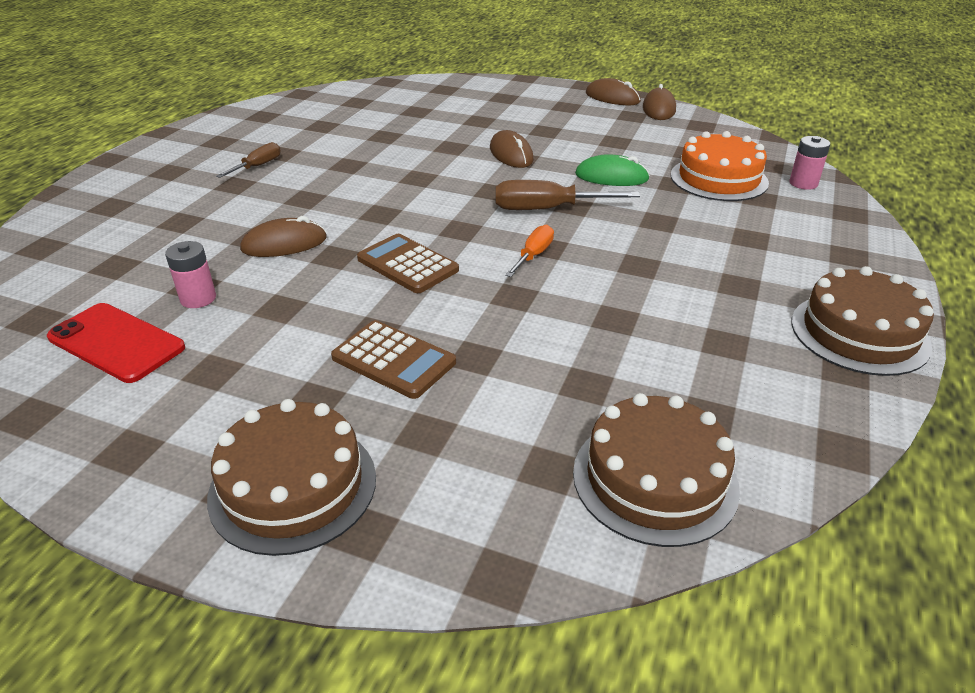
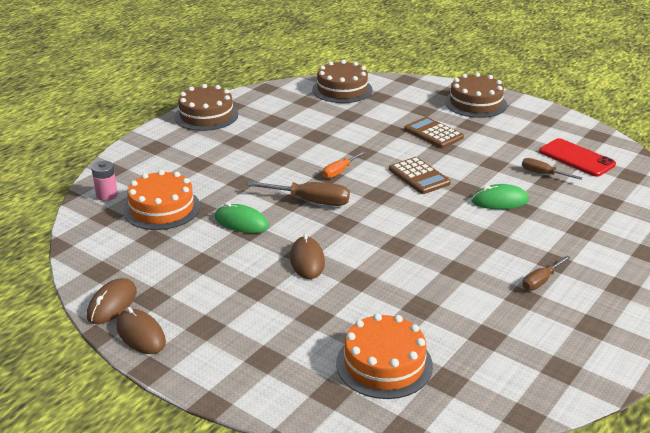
camera: 165 degrees left, 5 degrees down
(198, 298) = (543, 174): pink battery -> brown screwdriver
(284, 244) = (499, 201): brown mouse -> green mouse
(409, 104) = (384, 364): none -> orange cake

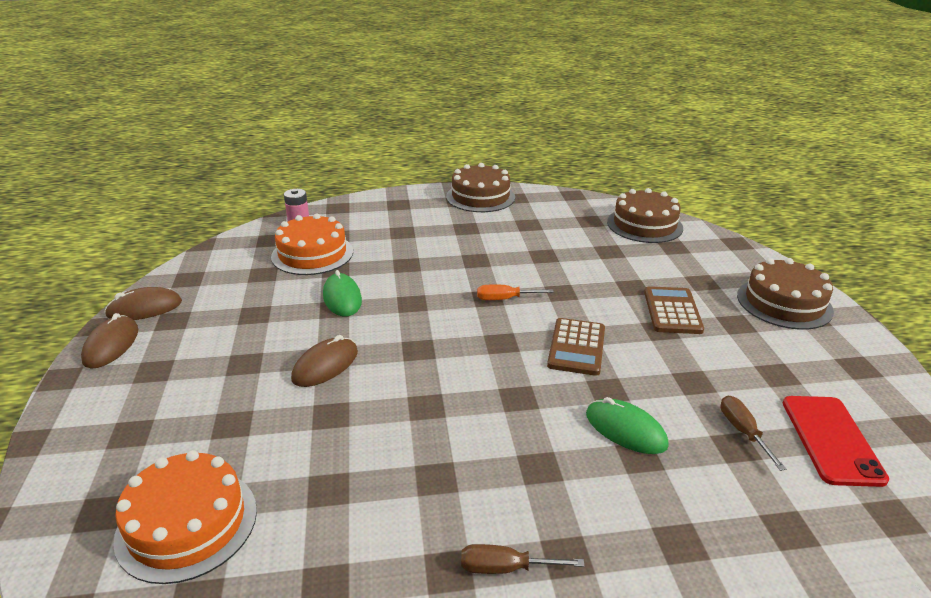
camera: 45 degrees right, 0 degrees up
(310, 201) = (429, 312): brown screwdriver -> none

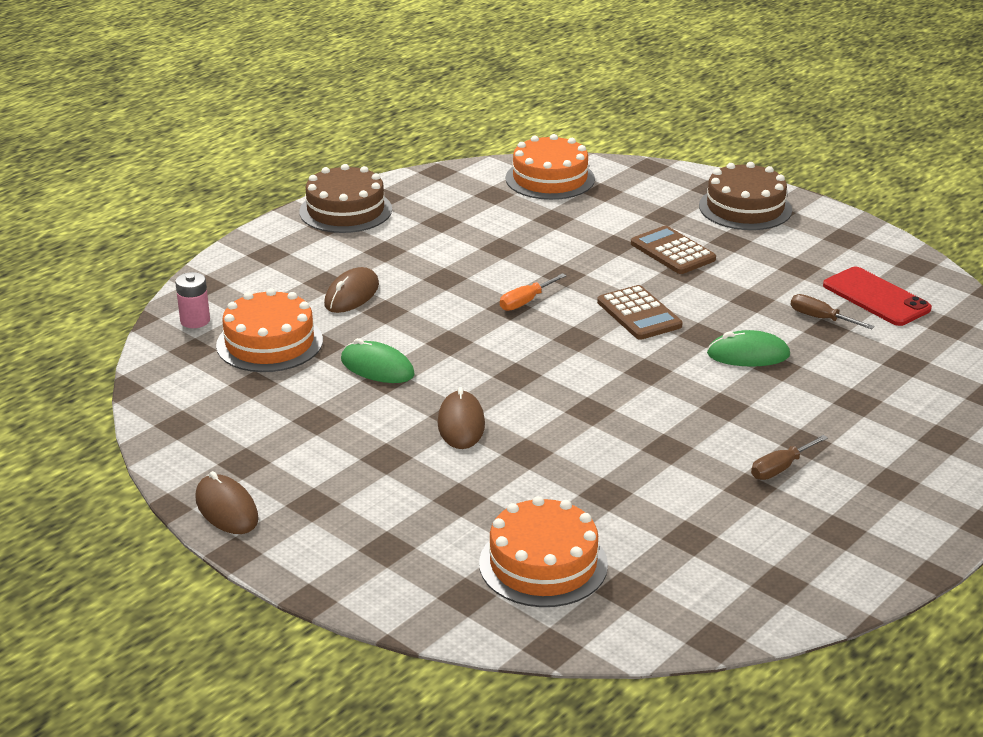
camera: 40 degrees left, 0 degrees up
(144, 308) = (192, 468): brown mouse -> brown mouse (351, 294)
(644, 225) = (550, 179): brown cake -> orange cake

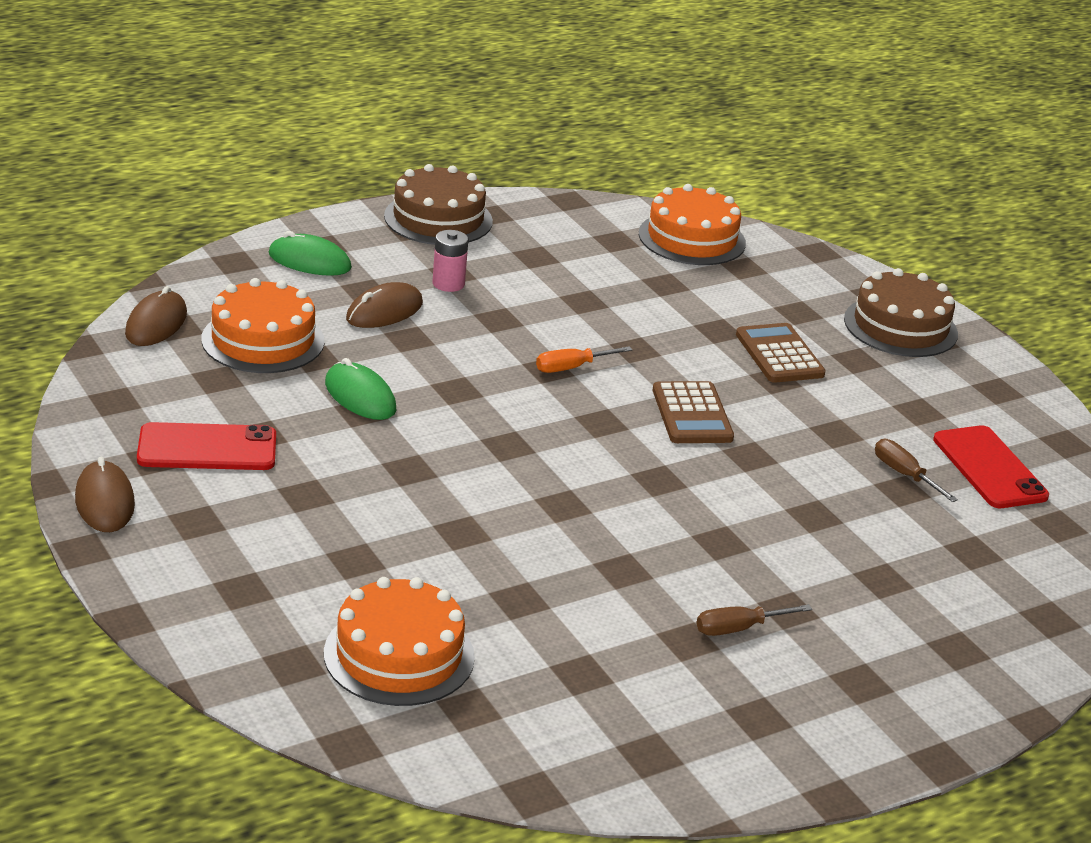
camera: 15 degrees right, 0 degrees up
(195, 321) = (200, 297): pink battery -> pink battery (448, 284)
(282, 442) = (207, 448): none -> red phone
(461, 424) = (410, 481): brown mouse -> brown mouse (156, 324)
(748, 354) = (788, 492): green mouse -> green mouse (309, 261)

